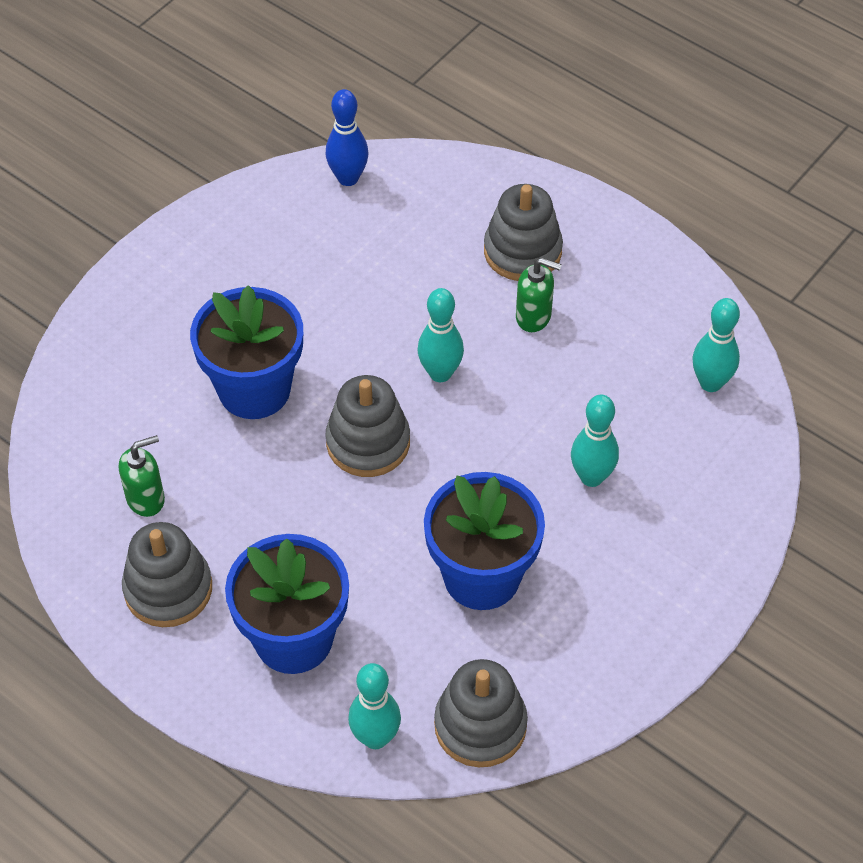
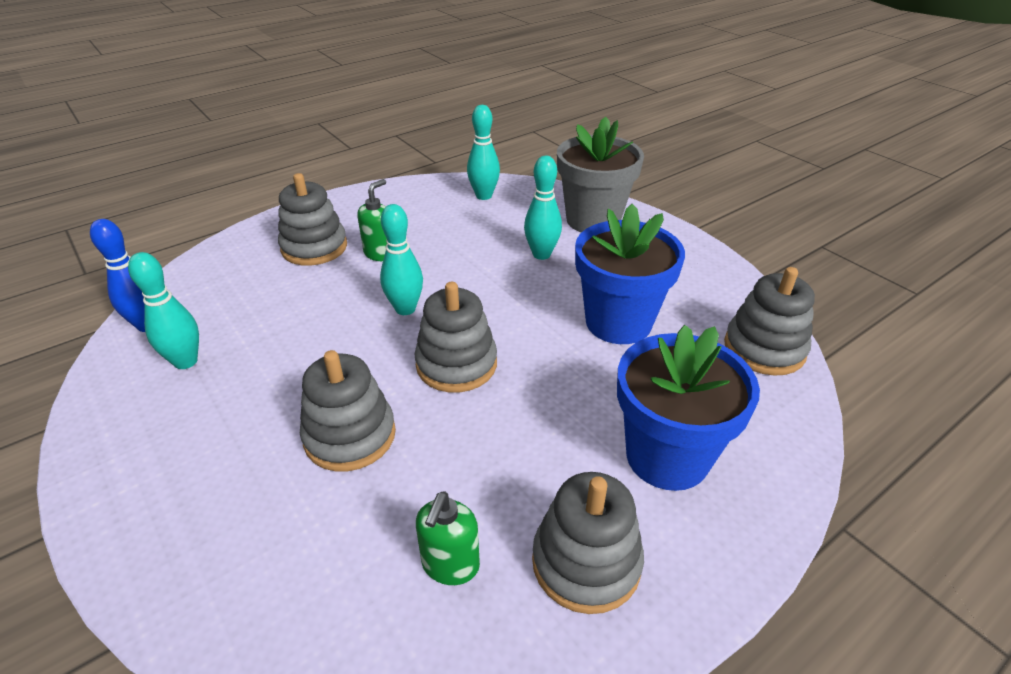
camera: 75 degrees left, 15 degrees down
(146, 499) = (450, 565): green soap dispenser -> green soap dispenser turned 150 degrees counterclockwise
(254, 389) = (350, 436): blue flower pot -> grey stacking toy
(375, 737) = (780, 415): turquoise bowling pin -> turquoise bowling pin (186, 361)
(697, 520) = (593, 220): none -> grey flower pot

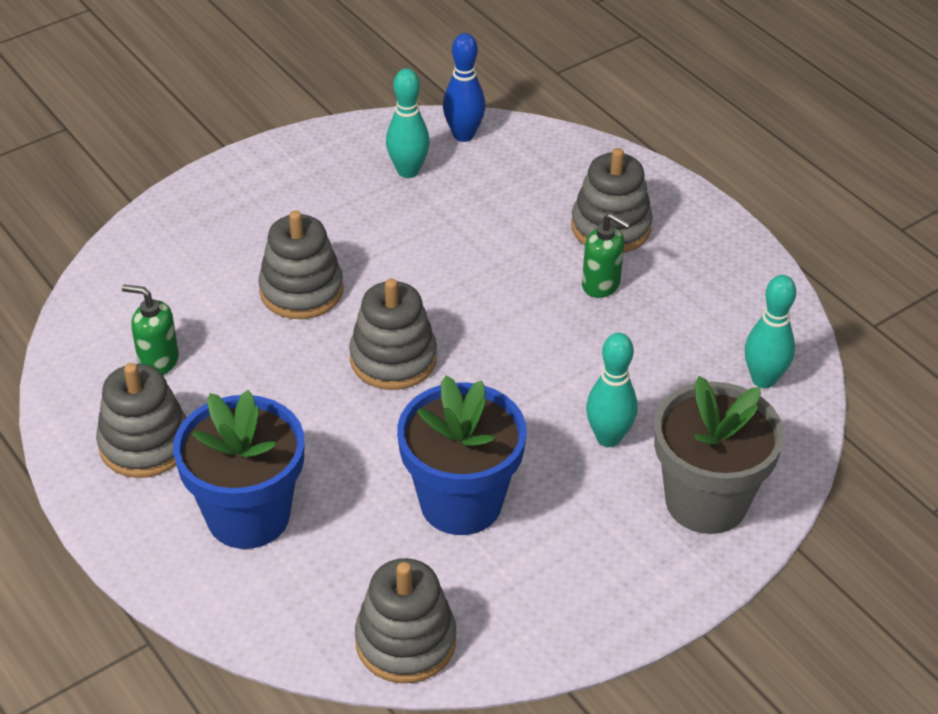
camera: 90 degrees right, 5 degrees up
(405, 309) = (489, 314): turquoise bowling pin -> none

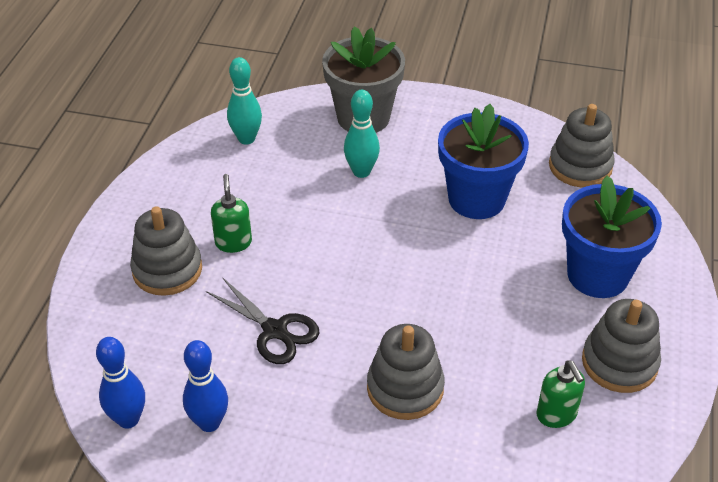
camera: 130 degrees left, 0 degrees up
(393, 359) = (409, 296): grey stacking toy -> none
(408, 171) = (209, 423): turquoise bowling pin -> blue bowling pin
(458, 252) = (274, 330): none -> black scissors

